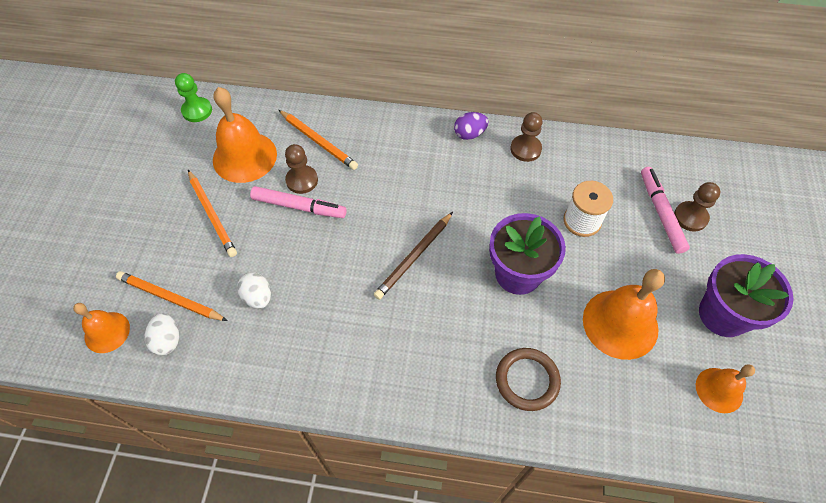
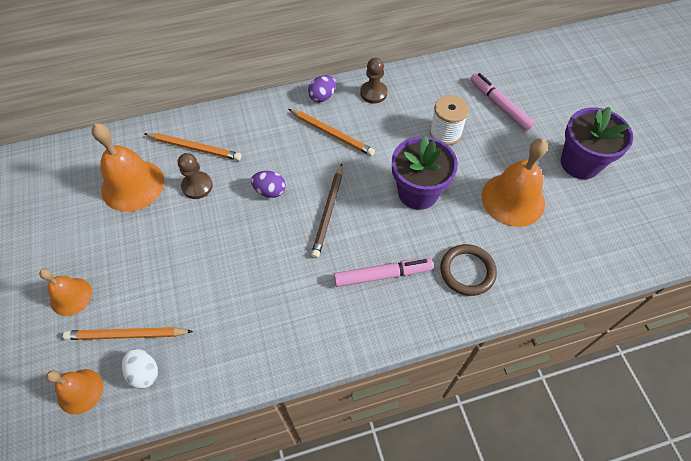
camera: 25 degrees left, 0 degrees up
(197, 111) = (64, 161): green pawn -> none
(212, 214) = (128, 247): orange pencil -> orange pencil (331, 134)
(258, 297) = (210, 300): white egg -> none
(299, 207) = (206, 209): pink marker -> pink marker (383, 275)
(368, 212) = (270, 191): none -> purple egg
(690, 217) = (522, 100): brown pawn -> none
(719, 390) = (605, 218): orange bell -> orange bell (71, 296)

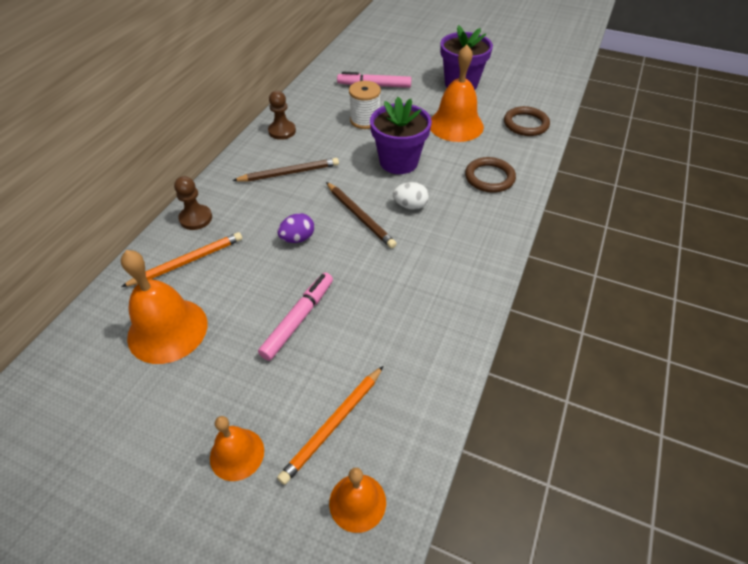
camera: 50 degrees left, 10 degrees down
(144, 372) = (388, 431): white egg -> white egg (410, 206)
(197, 186) = (231, 282): brown pawn -> brown pawn (196, 218)
(322, 97) = (246, 157): purple egg -> none
(331, 134) = (289, 173): orange pencil -> brown pencil
(383, 275) = (449, 220): pink marker -> pink marker (298, 319)
(579, 253) = (525, 124): none -> brown ring

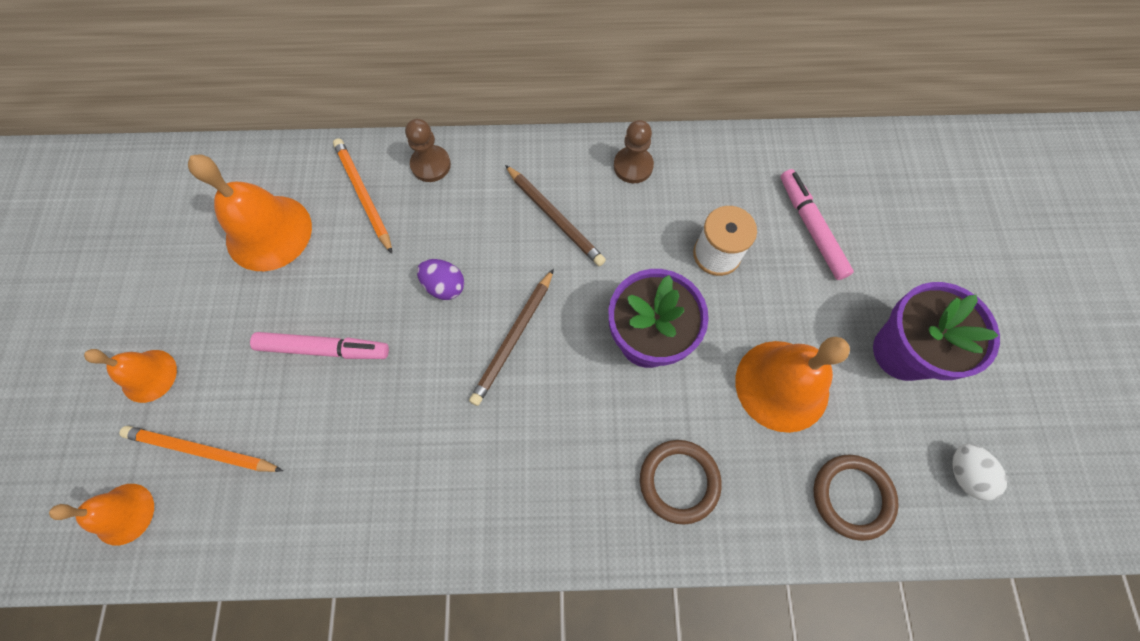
camera: 65 degrees right, 20 degrees up
(187, 262) = (364, 195): orange pencil -> orange pencil turned 150 degrees counterclockwise
(410, 206) = (563, 392): white egg -> white egg (964, 474)

